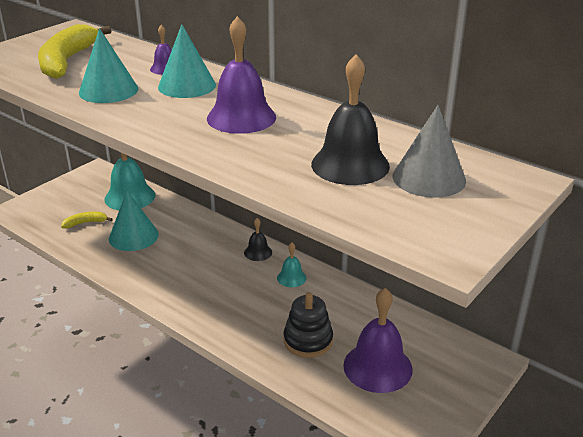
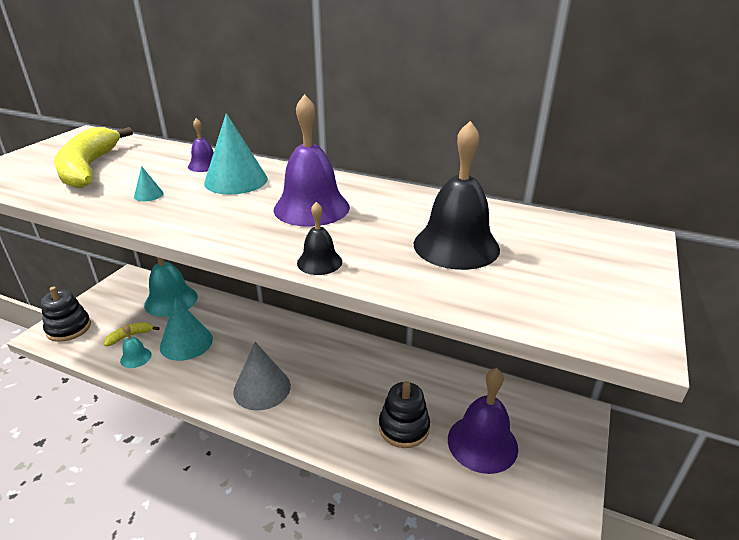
camera: 15 degrees left, 0 degrees up
(35, 208) = (69, 328): none -> black stacking toy
(108, 90) = (148, 195): turquoise cone -> turquoise cone, size x0.43
(258, 252) = (319, 339): black bell -> black bell (319, 262)
(291, 278) = (362, 360): turquoise bell -> turquoise bell (136, 357)
(429, 178) = (544, 249): grey cone -> grey cone (262, 388)

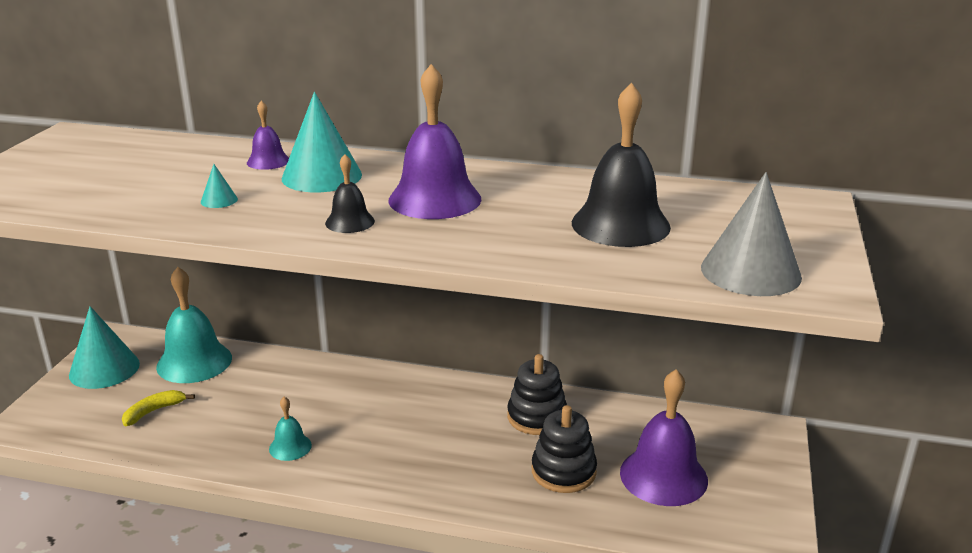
camera: 10 degrees left, 5 degrees down
(69, 328) = (57, 411): black stacking toy -> black stacking toy (537, 417)
(89, 168) = (113, 175): yellow banana -> none
(136, 357) = (174, 436): turquoise bell -> turquoise bell (290, 447)
(186, 342) = (239, 410): turquoise cone -> turquoise cone (104, 369)
(262, 388) = (366, 451): grey cone -> grey cone (750, 272)
(319, 262) = (474, 253): black bell -> black bell (350, 222)

